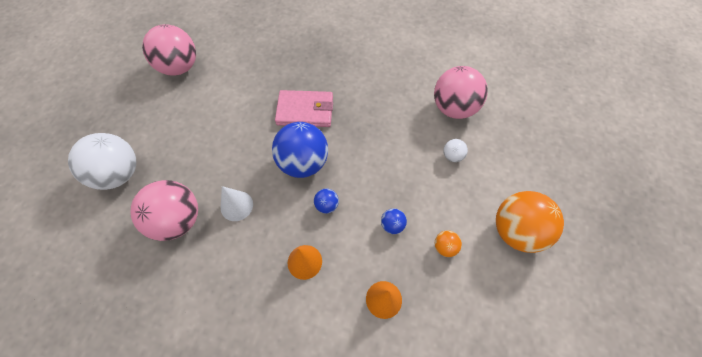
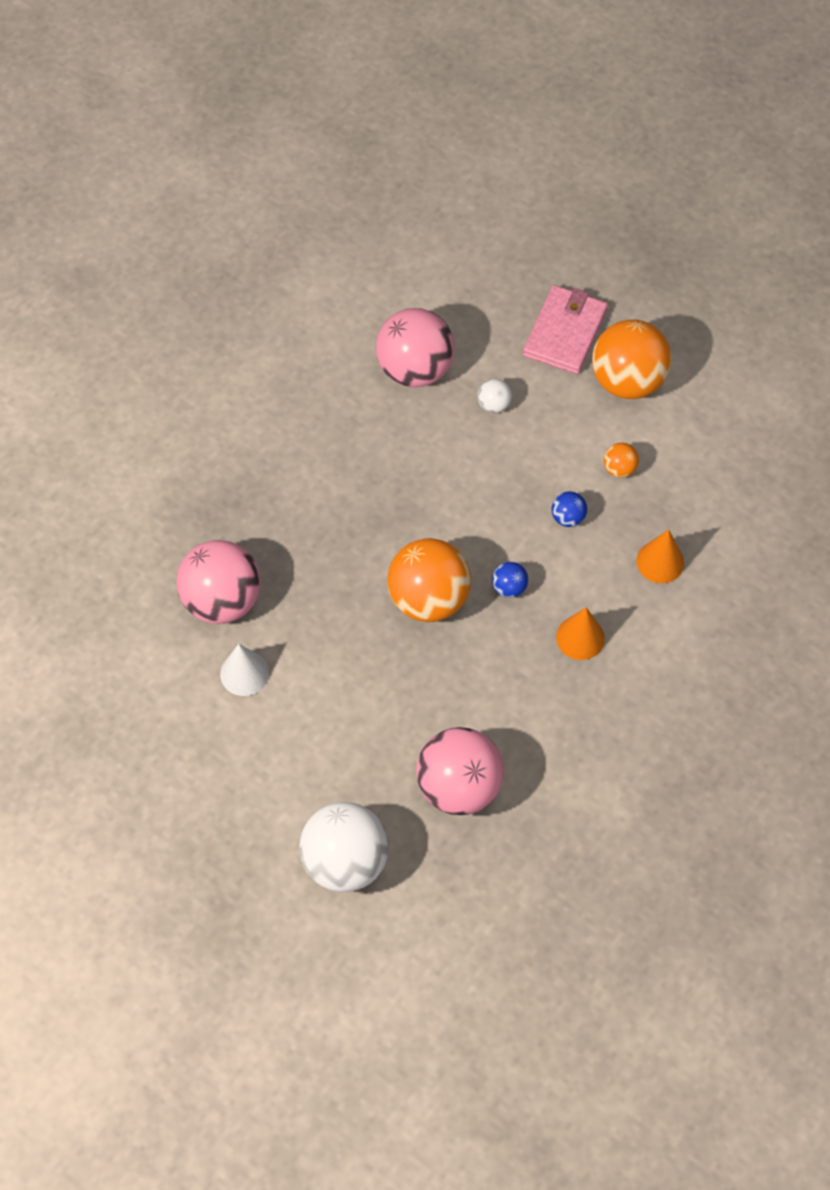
camera: 70 degrees left, 0 degrees up
(180, 67) = (156, 741): pink ball -> pink ball (222, 600)
(236, 206) = (465, 703): white cone -> white cone (244, 673)
(303, 163) = (428, 598): blue ball -> orange ball
(305, 111) = (334, 570): pink wallet -> pink wallet (565, 333)

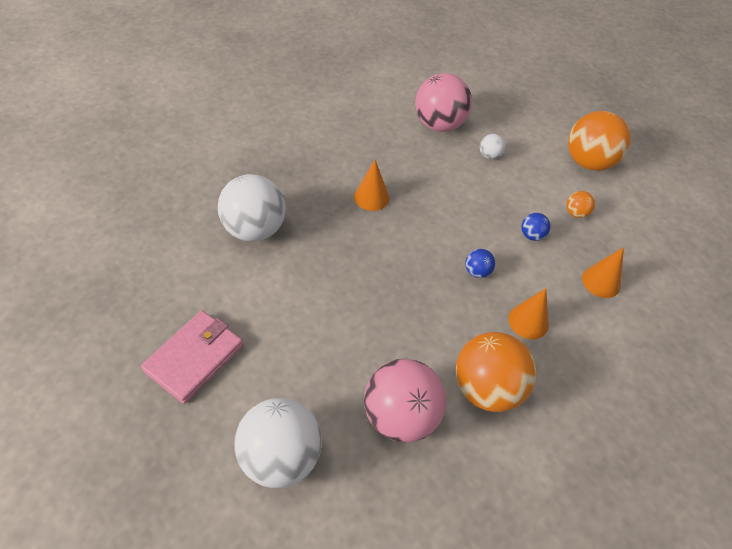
camera: 10 degrees right, 10 degrees down
(222, 600) = (255, 229): pink ball -> white ball
(244, 673) = (252, 283): white cone -> none
(354, 513) = (371, 197): none -> orange cone
(428, 598) = (412, 264): orange ball -> orange ball (486, 388)
(565, 333) = (547, 127): pink wallet -> pink wallet (194, 358)

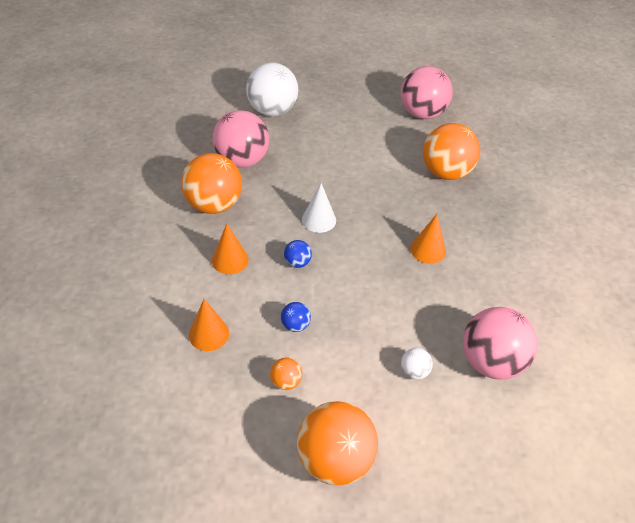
camera: 130 degrees right, 5 degrees down
(161, 295) = (422, 113): none -> pink ball
(194, 358) = (363, 108): pink wallet -> none
(255, 229) = (446, 172): white ball -> orange ball
(414, 288) = (319, 220): none -> white cone

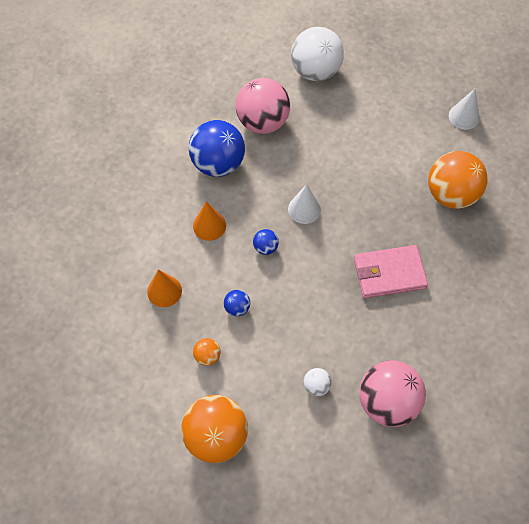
camera: 25 degrees right, 15 degrees up
(214, 205) = (218, 164): orange ball -> blue ball
(422, 113) = (464, 116): pink ball -> white cone
(428, 250) = (389, 273): orange cone -> pink wallet

